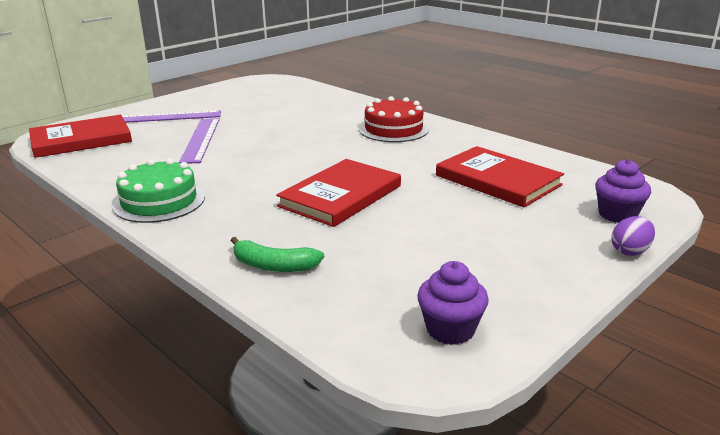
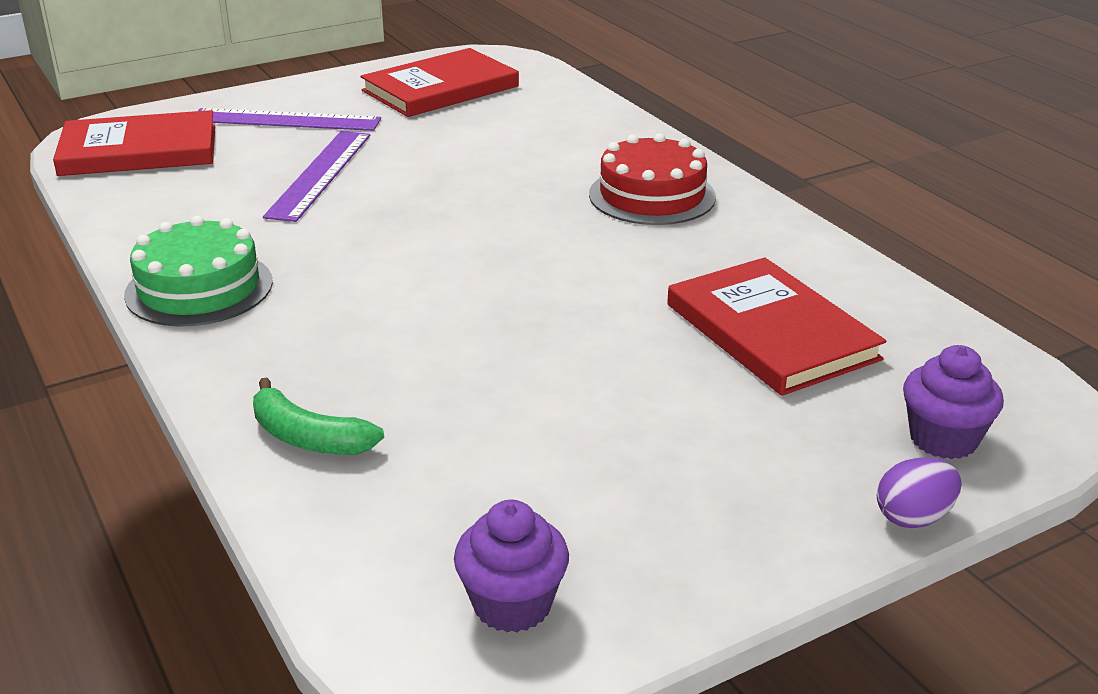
camera: 15 degrees right, 5 degrees up
(340, 196) = (483, 322): red book -> red book (440, 88)

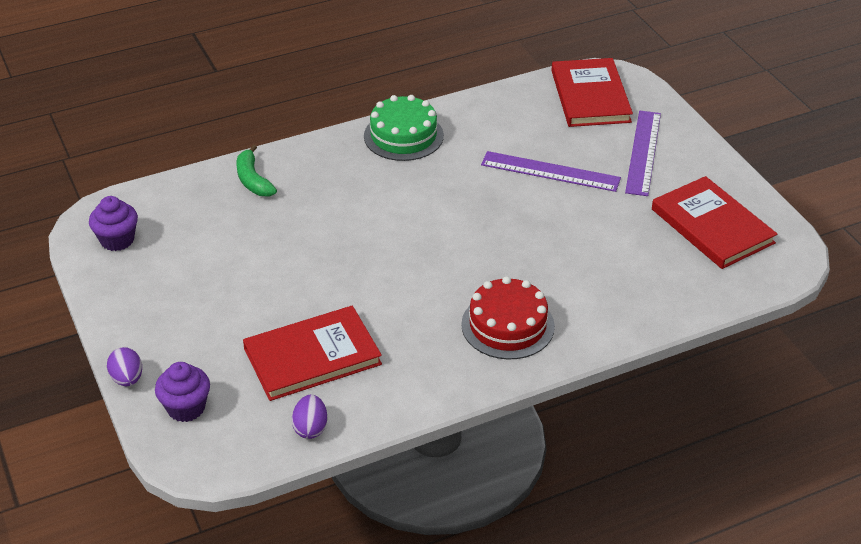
camera: 95 degrees right, 10 degrees up
(308, 437) = (253, 180): green banana -> green banana turned 60 degrees counterclockwise
(915, 321) = (310, 428): none -> purple egg

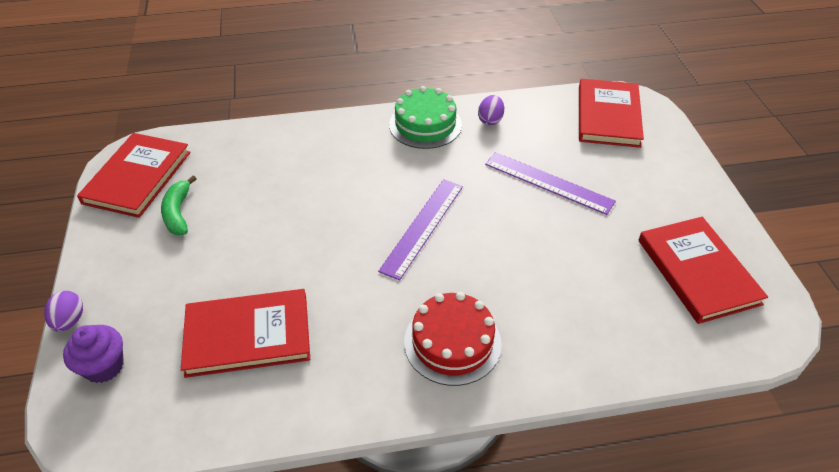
camera: 15 degrees right, 5 degrees up
(117, 240) = (138, 177): purple cupcake -> red book
(253, 180) = (278, 143): green banana -> green banana (178, 213)
(310, 428) = (208, 421): purple egg -> purple egg (490, 120)
(643, 152) = (645, 179): purple ruler -> purple ruler (423, 227)

